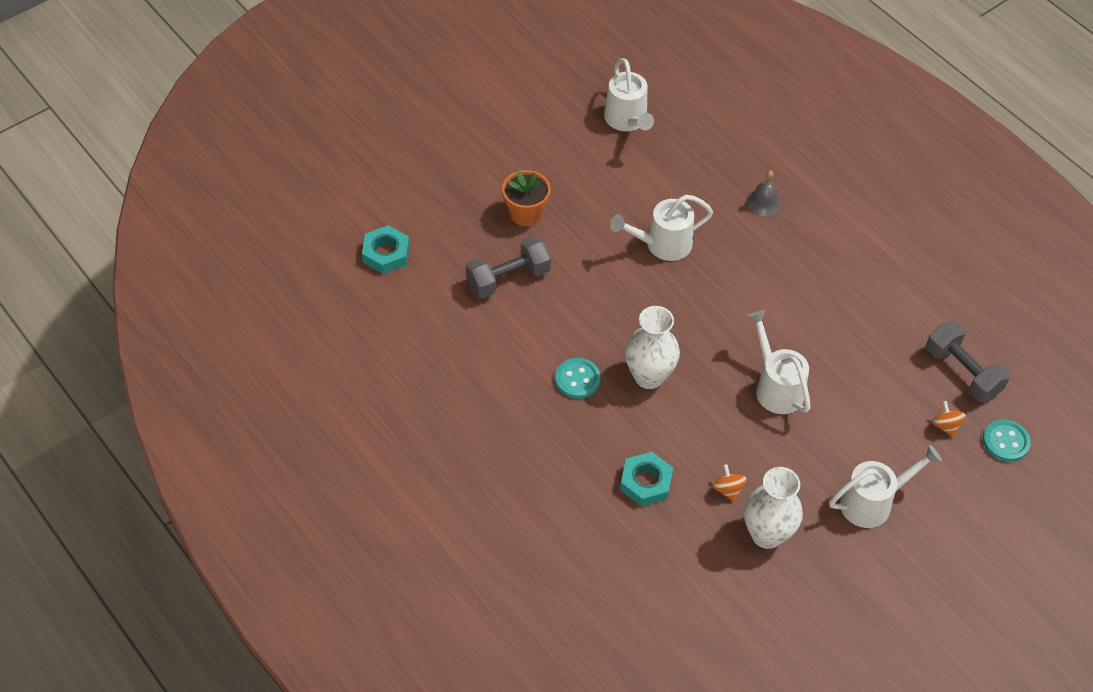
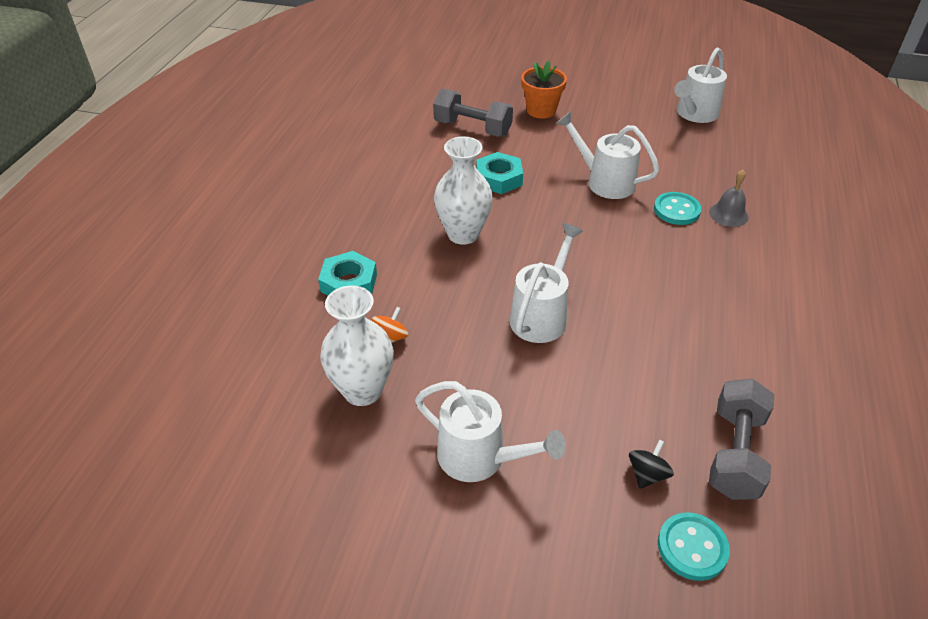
camera: 55 degrees right, 10 degrees down
(386, 254) = (429, 75): turquoise nut -> turquoise nut (499, 178)
(577, 379) = (417, 199): turquoise button -> turquoise button (676, 210)
(945, 426) = (647, 474): orange spinning top -> black spinning top

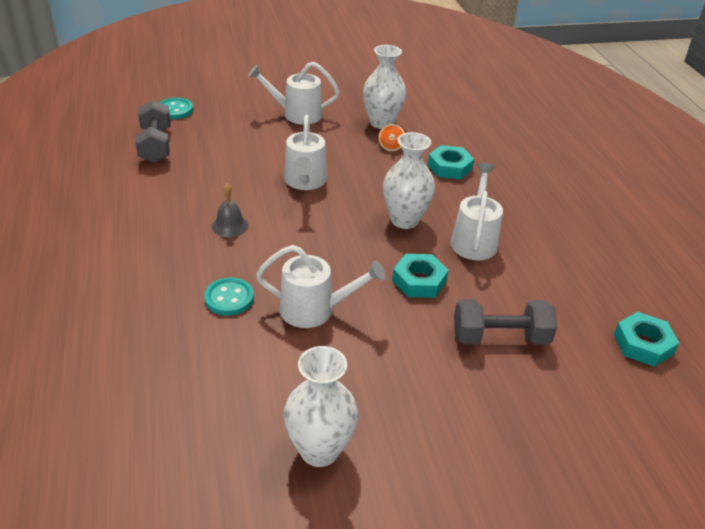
camera: 150 degrees right, 5 degrees down
(376, 100) = (643, 344): none -> turquoise nut
(541, 110) = (449, 398): orange flower pot -> none
(642, 110) = (319, 450): none -> white vase
(647, 474) = (204, 127): black spinning top -> none
(694, 115) = (242, 469): white watering can -> white watering can (474, 240)
(728, 214) = (174, 309): grey bell -> grey bell (230, 226)

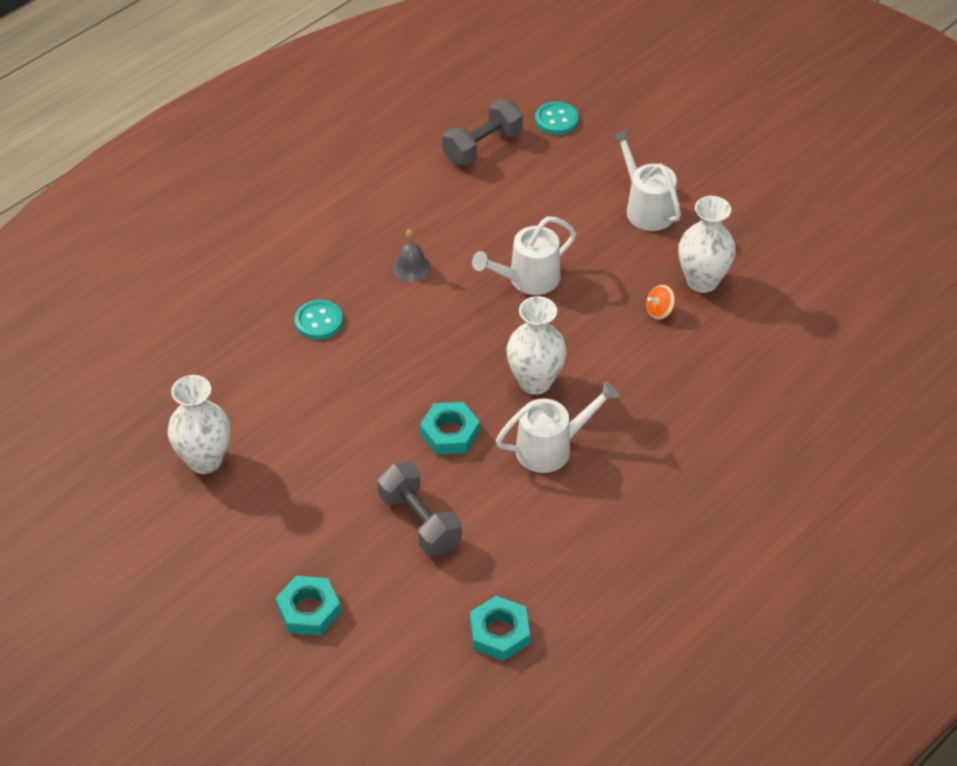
camera: 60 degrees right, 10 degrees up
(315, 310) = (350, 382): white watering can -> none
(449, 167) = (668, 375): turquoise nut -> turquoise nut (308, 610)

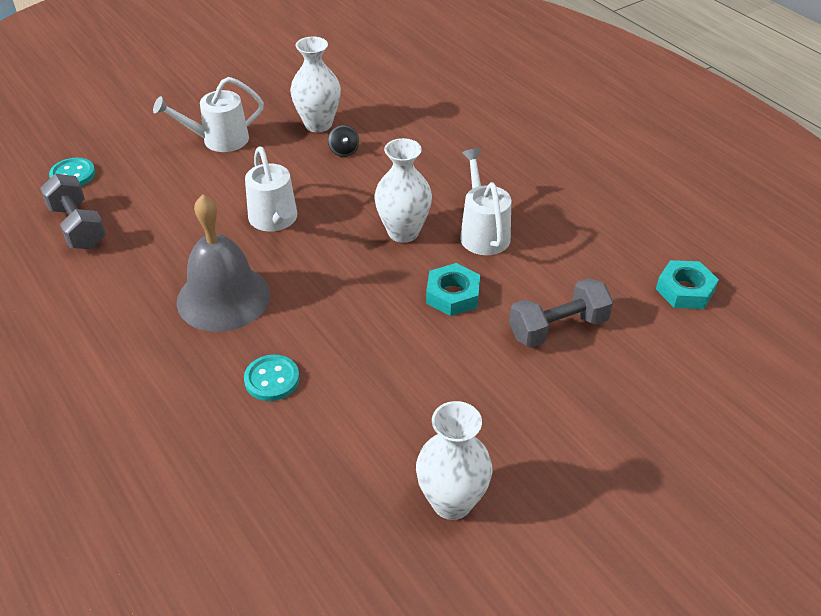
camera: 80 degrees left, 5 degrees down
(308, 610) = (663, 423): turquoise nut -> none
(411, 267) = (223, 297): grey bell -> grey bell, size x2.22
(659, 311) = (344, 151): orange spinning top -> black spinning top

